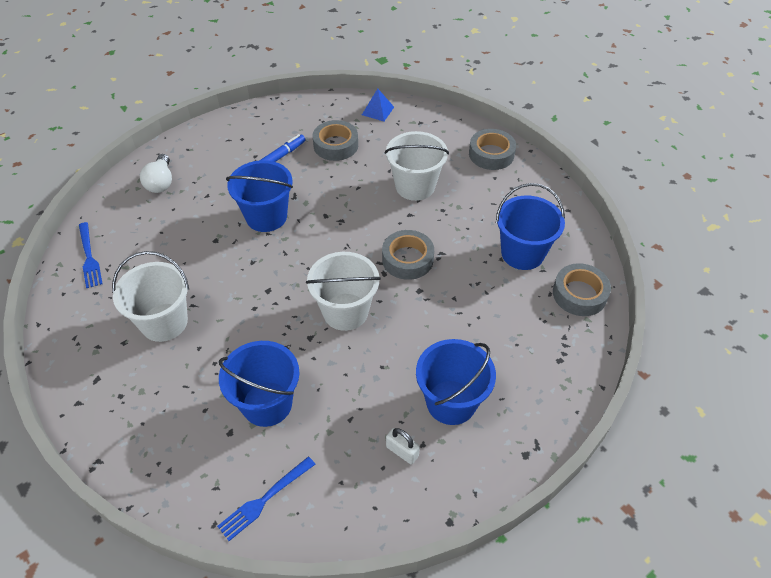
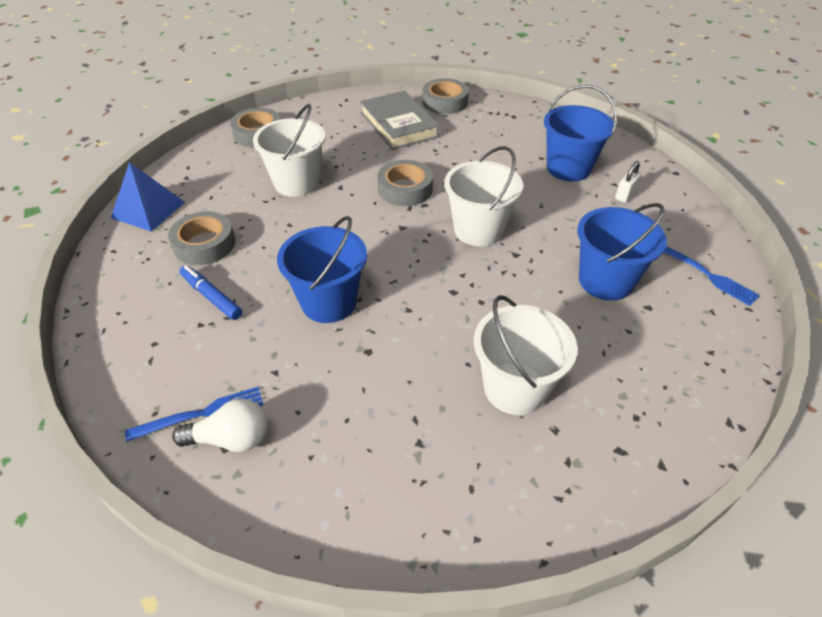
camera: 90 degrees left, 5 degrees down
(89, 257) = (397, 515): blue fork -> blue fork (202, 413)
(377, 111) = (148, 210): blue pyramid -> blue pyramid, size x1.55
(522, 253) = (398, 125): blue bucket -> grey book

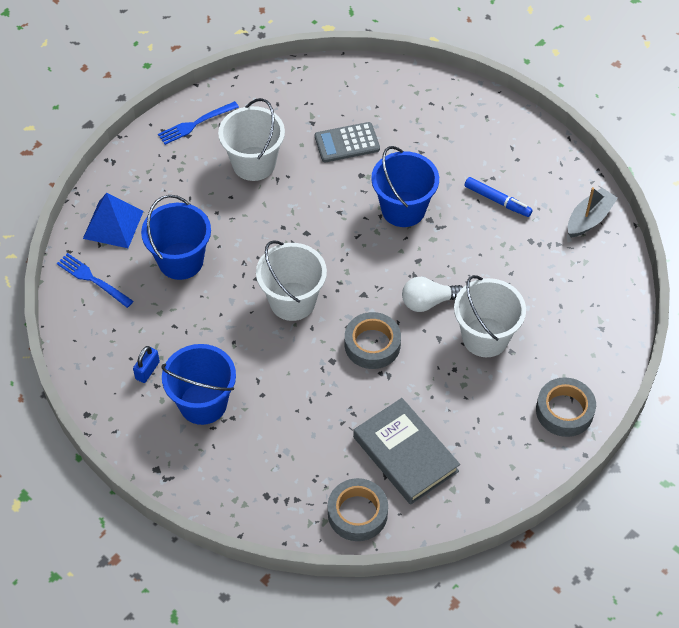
camera: 170 degrees right, 10 degrees up
(122, 264) = (589, 219): none -> grey boat
(148, 210) = (609, 280): blue pyramid -> blue pyramid (113, 224)
(202, 413) = (455, 120): blue fork -> blue fork (195, 124)
(204, 244) = (532, 249): grey tape -> none
(231, 439) = (429, 108): white light bulb -> white light bulb (428, 302)
(374, 400) = (347, 143): none -> grey calculator
(625, 194) = (147, 370): white padlock -> blue padlock

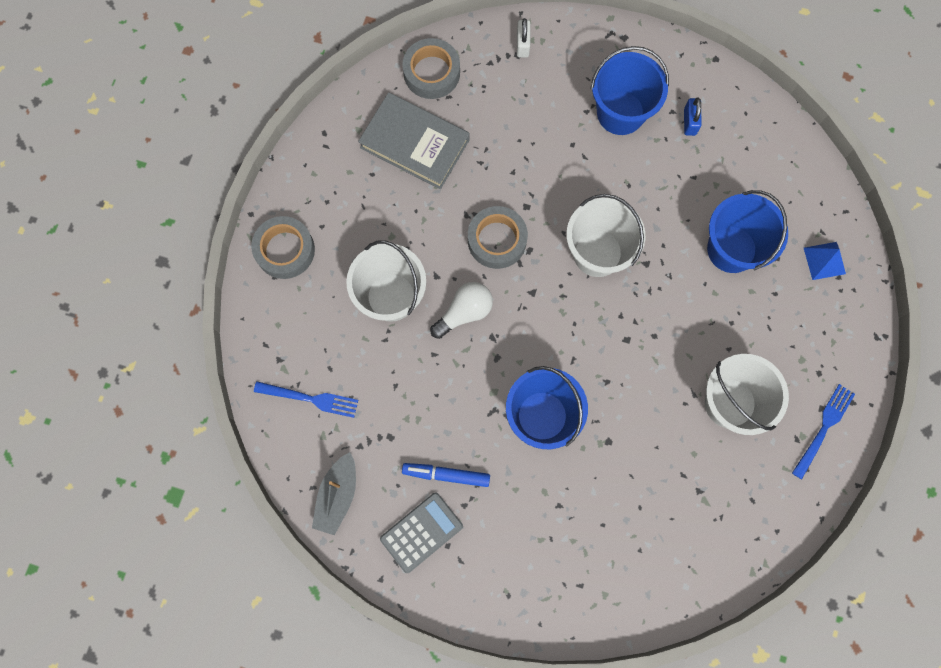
camera: 155 degrees right, 20 degrees up
(92, 279) = (802, 190): blue fork -> blue fork (311, 398)
(113, 224) = (824, 260): blue pyramid -> blue pyramid, size x0.65
(256, 503) = (522, 44): none -> white padlock
(347, 143) = (646, 479): grey calculator -> grey calculator (421, 532)

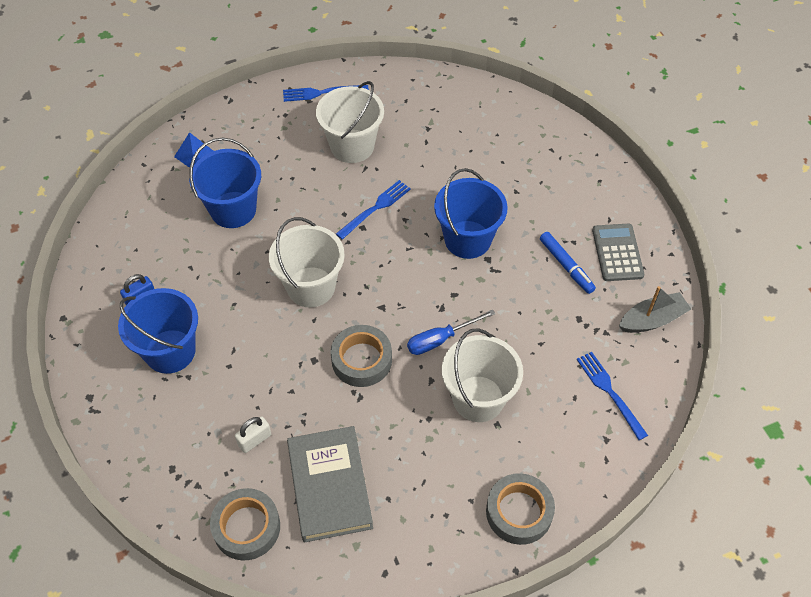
camera: 130 degrees left, 20 degrees down
(421, 532) = (617, 253): grey calculator -> grey calculator turned 75 degrees clockwise
(464, 312) = (440, 339): white light bulb -> blue screwdriver
(522, 44) = (157, 472): white padlock -> white padlock (254, 440)
(639, 367) = (375, 208): none -> blue fork

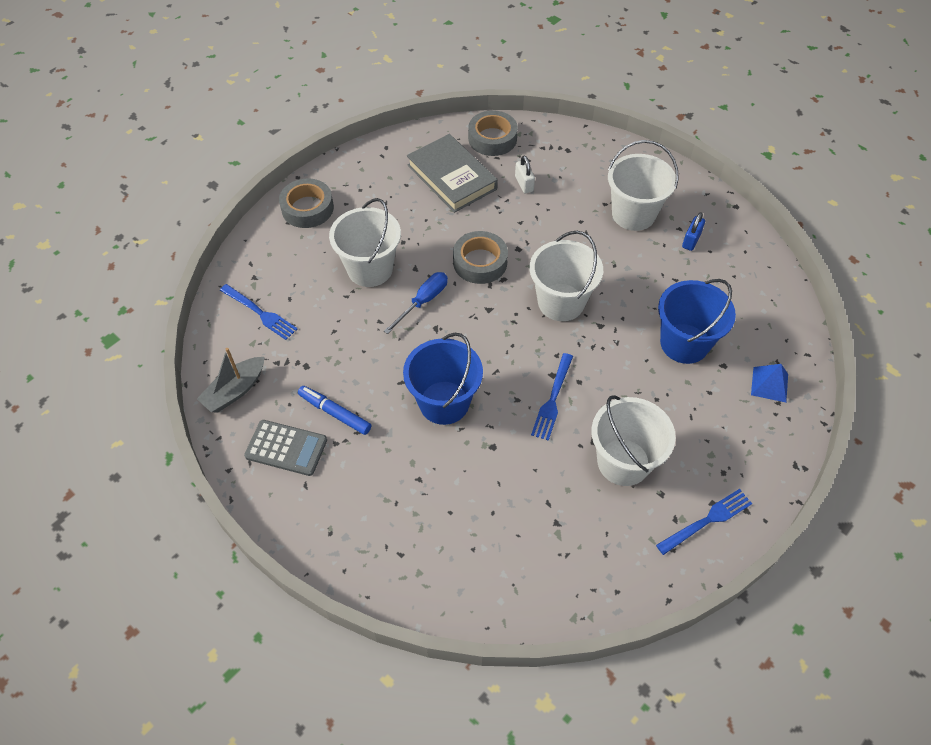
camera: 155 degrees right, 0 degrees up
(170, 351) = (633, 214): blue bucket -> white bucket
(254, 440) = (524, 184): white padlock -> white padlock turned 45 degrees counterclockwise
(617, 253) = (286, 448): grey calculator -> grey calculator turned 45 degrees counterclockwise

